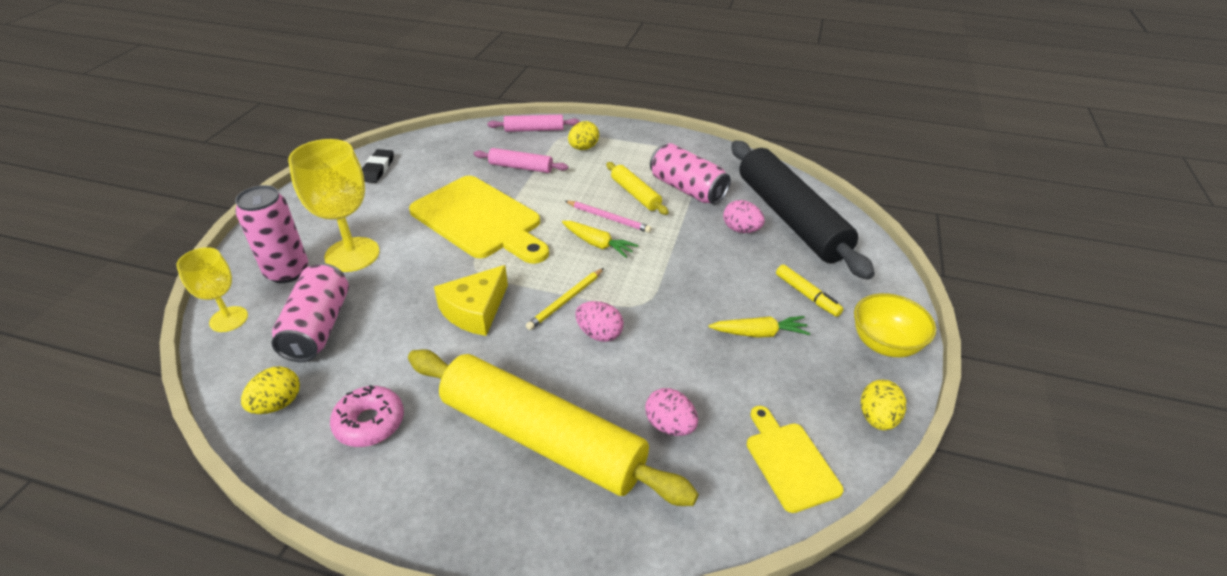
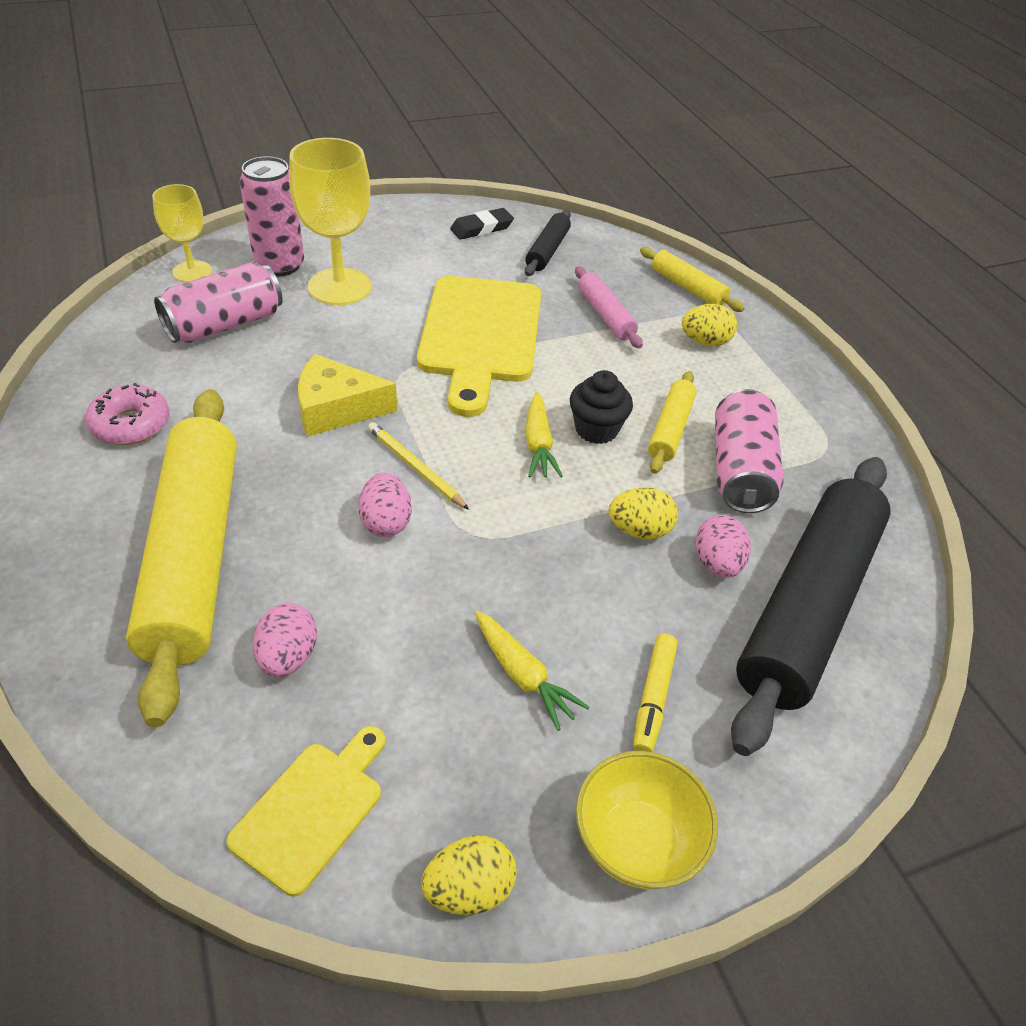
camera: 50 degrees right, 5 degrees up
(277, 404) = (114, 358): yellow egg -> yellow egg (639, 530)
(436, 157) = (547, 251): none -> black rolling pin
(534, 130) = (688, 288): pink rolling pin -> yellow rolling pin
(566, 301) = (415, 467): yellow pencil -> yellow pencil turned 45 degrees clockwise
(608, 218) = (596, 429): pink pencil -> black cupcake

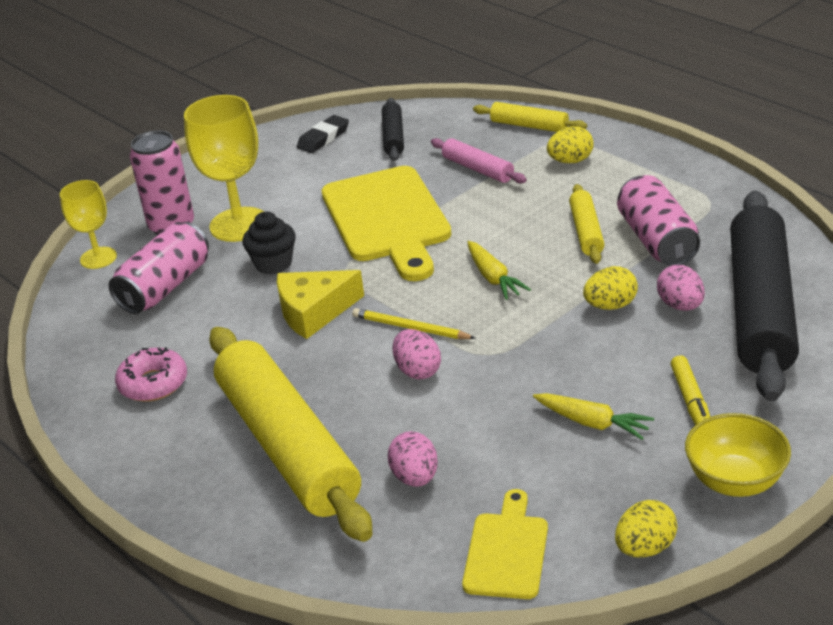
camera: 15 degrees left, 10 degrees down
(596, 429) = (530, 252): black cupcake -> black cupcake (273, 264)

